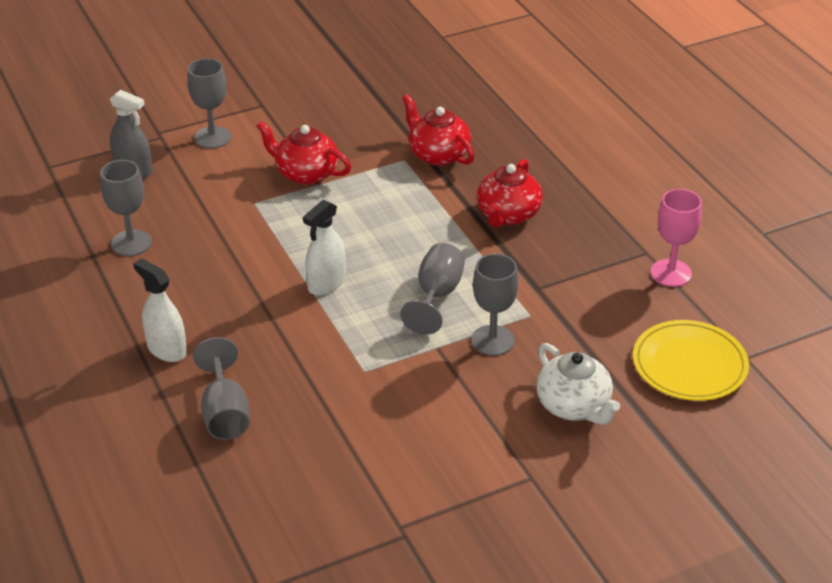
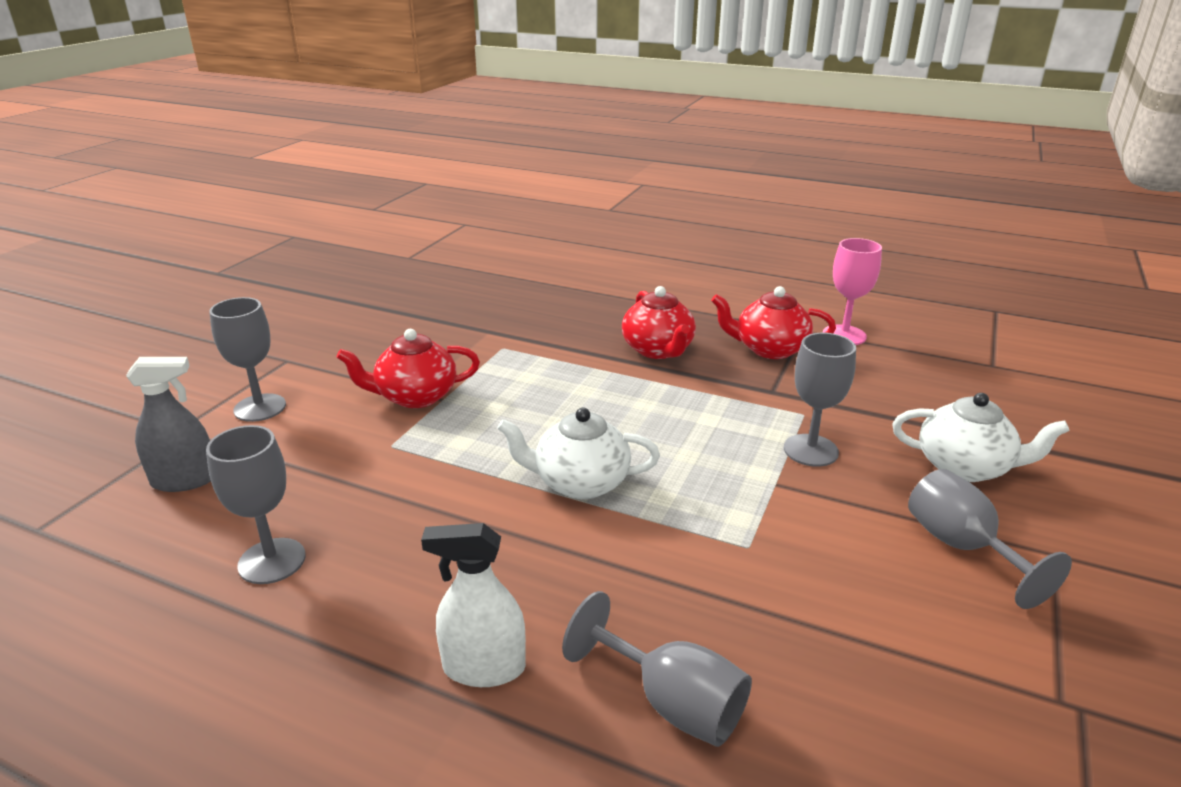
camera: 40 degrees left, 10 degrees down
(326, 283) = (580, 483): white spray bottle -> white teapot
(437, 295) = (702, 439): grey goblet -> grey goblet (962, 547)
(438, 154) = (528, 332): red teapot -> red teapot (769, 349)
(689, 364) = (972, 388): yellow plate -> none

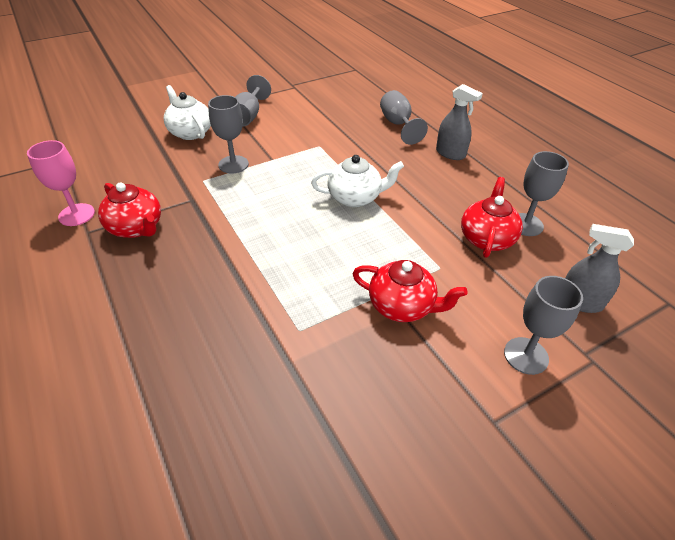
camera: 145 degrees left, 15 degrees up
(484, 667) = (450, 153): white spray bottle -> grey spray bottle
(580, 483) = (355, 197): white teapot -> white teapot turned 45 degrees counterclockwise
(658, 350) = (199, 264): red teapot -> red teapot (486, 238)

